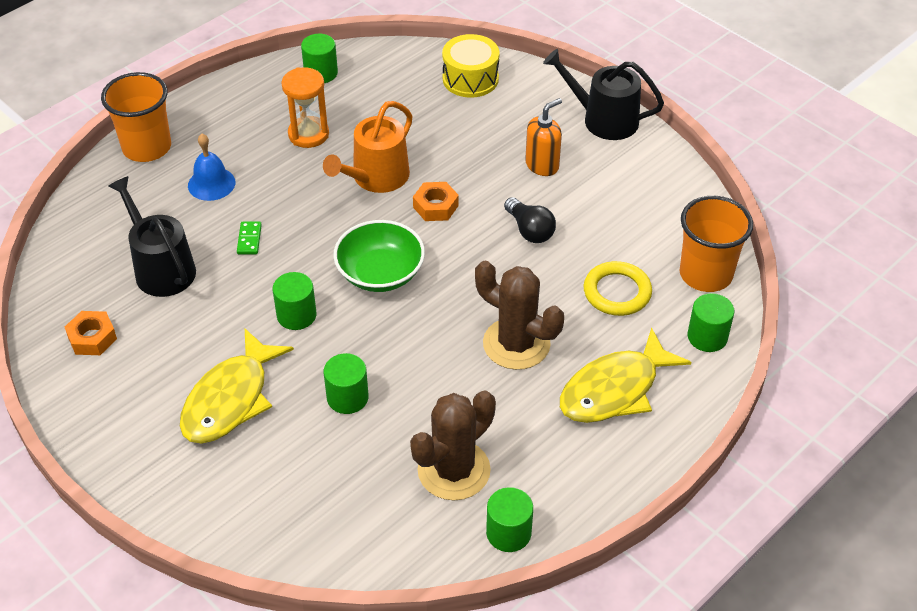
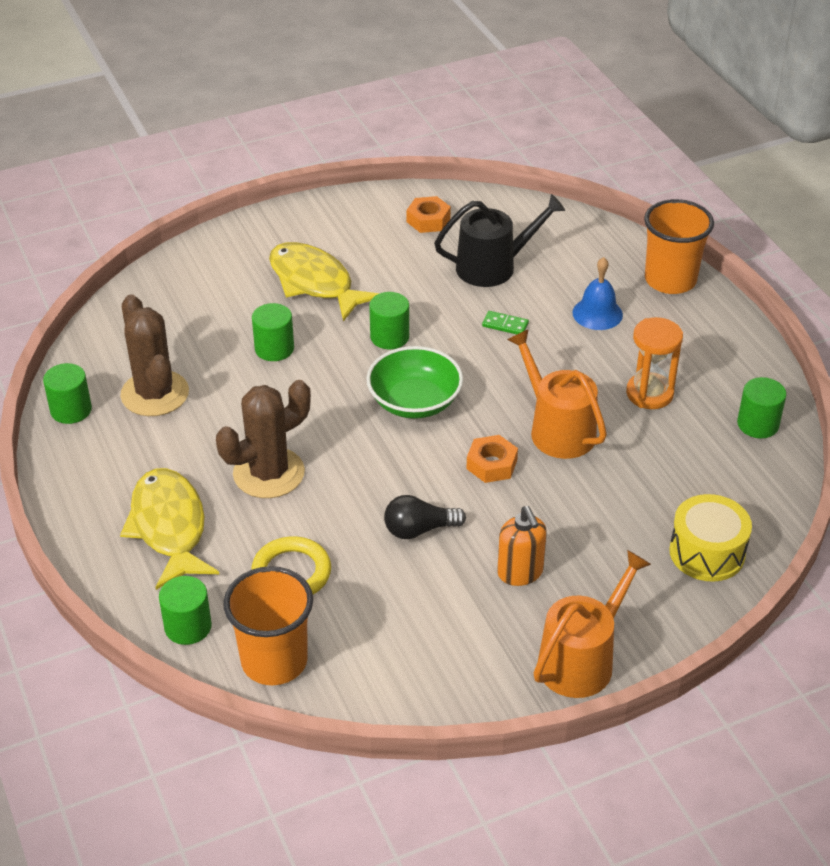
camera: 110 degrees right, 5 degrees down
(603, 119) = (581, 660): black watering can -> orange watering can

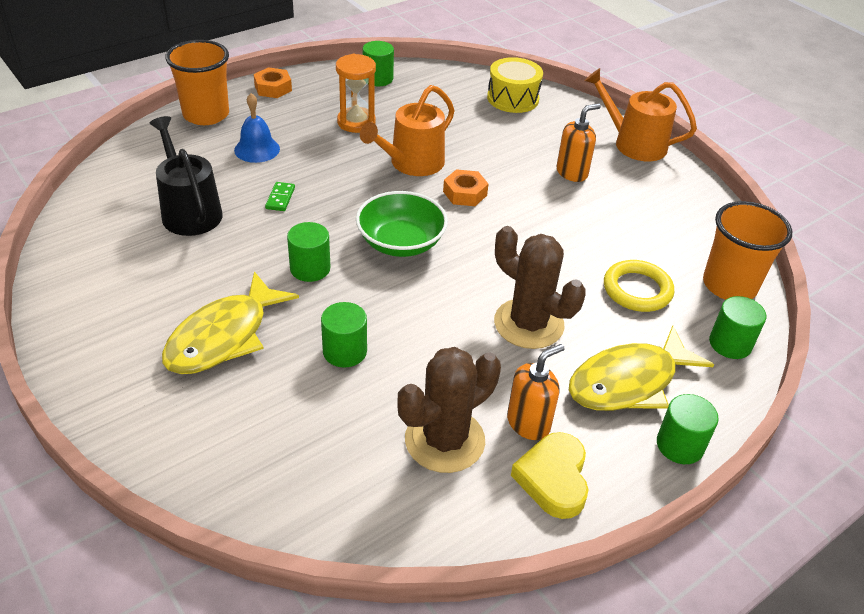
camera: 105 degrees left, 0 degrees up
(71, 410) = (496, 517): green cylinder -> green cylinder (680, 445)
(89, 449) = (553, 479): none -> yellow heart
(151, 447) = (528, 423): none -> orange soap dispenser
(419, 529) = (554, 224): black light bulb -> none
(428, 220) = (103, 262): orange nut -> orange nut (273, 88)

